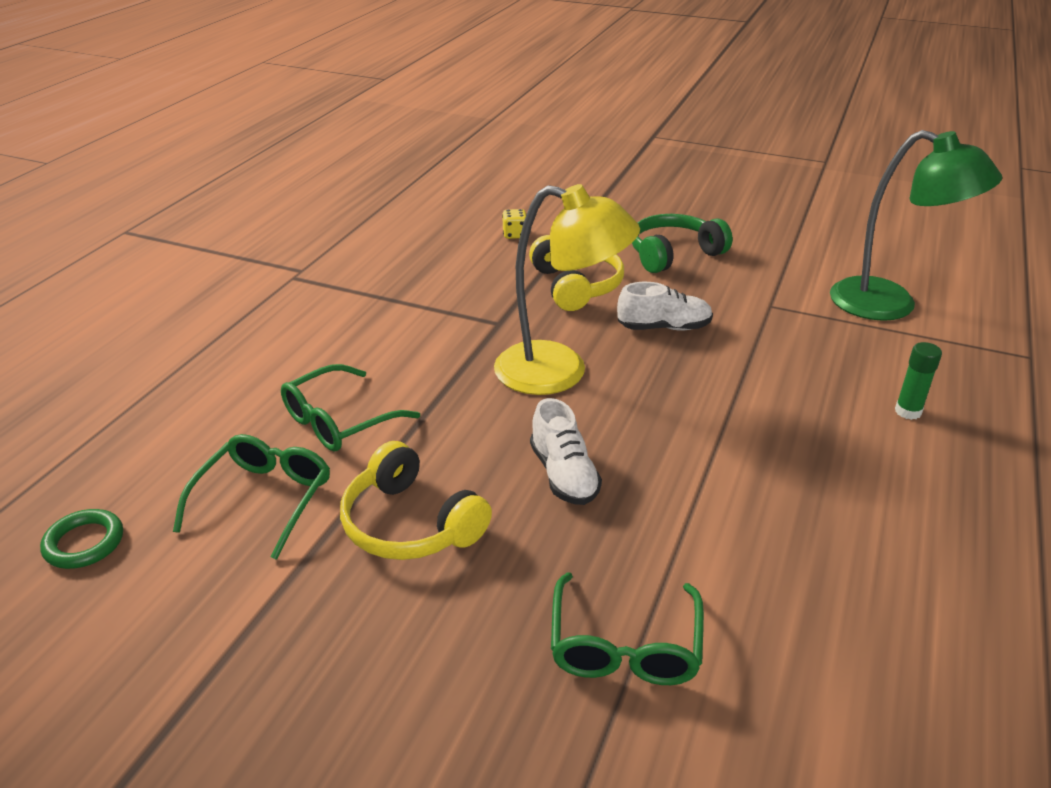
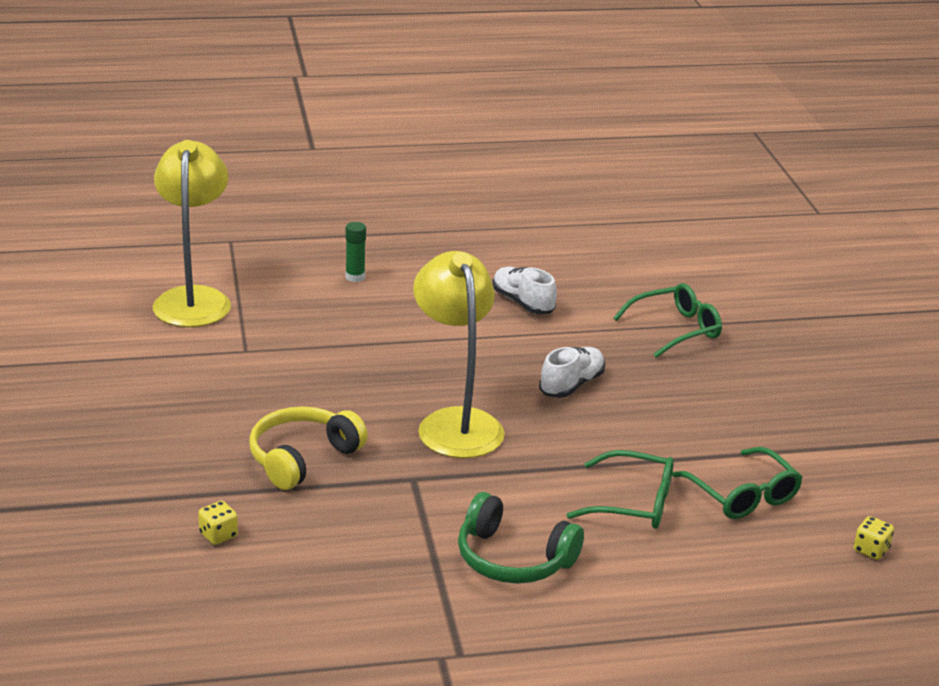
camera: 125 degrees left, 5 degrees down
(84, 543) = (870, 550): green ring -> yellow dice
(264, 499) = (742, 495): green glasses -> green glasses turned 105 degrees counterclockwise
(410, 524) = (686, 426): yellow headphones -> none
(664, 327) = (335, 392): white shoe -> white shoe (523, 303)
(673, 254) = (182, 420): green headphones -> green headphones (513, 559)
(890, 305) = (194, 299): green lamp -> yellow lamp

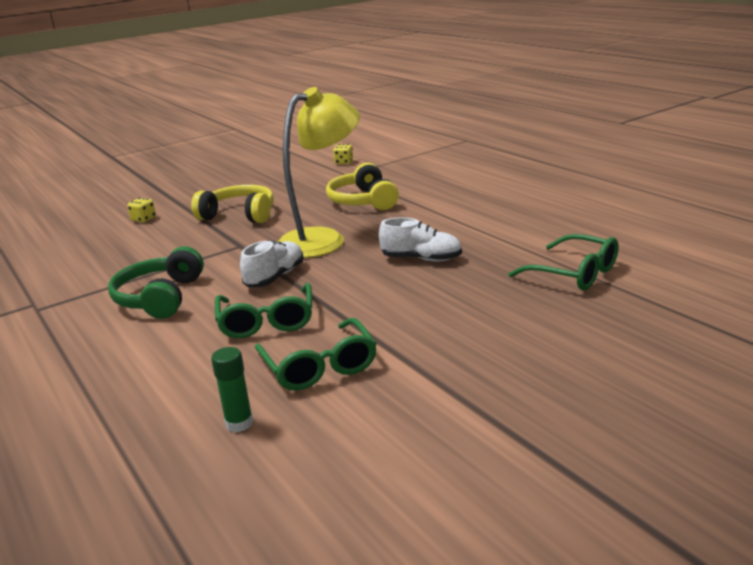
camera: 70 degrees right, 5 degrees down
(194, 299) = (387, 152): yellow lamp -> none
(355, 277) = (473, 171): green glue stick -> green glue stick (239, 423)
(364, 367) = (363, 201): none -> yellow headphones
(523, 303) = (521, 216): white shoe -> white shoe (275, 277)
(742, 495) = (319, 366): green glasses -> green glasses turned 60 degrees counterclockwise
(870, 550) = (272, 463): yellow dice -> yellow dice (344, 162)

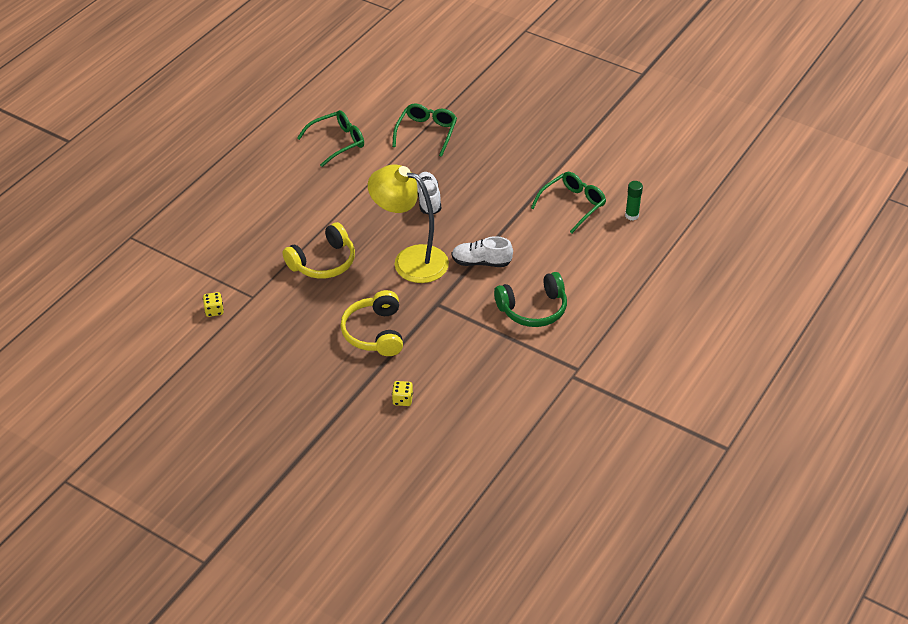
camera: 115 degrees left, 20 degrees up
(266, 321) = (538, 243): green glasses -> green glasses (337, 142)

